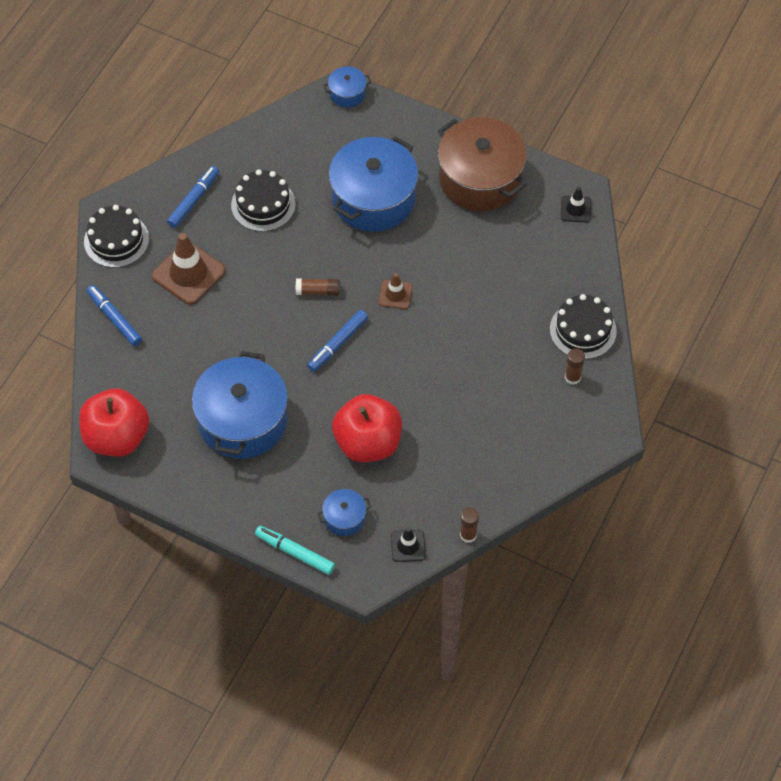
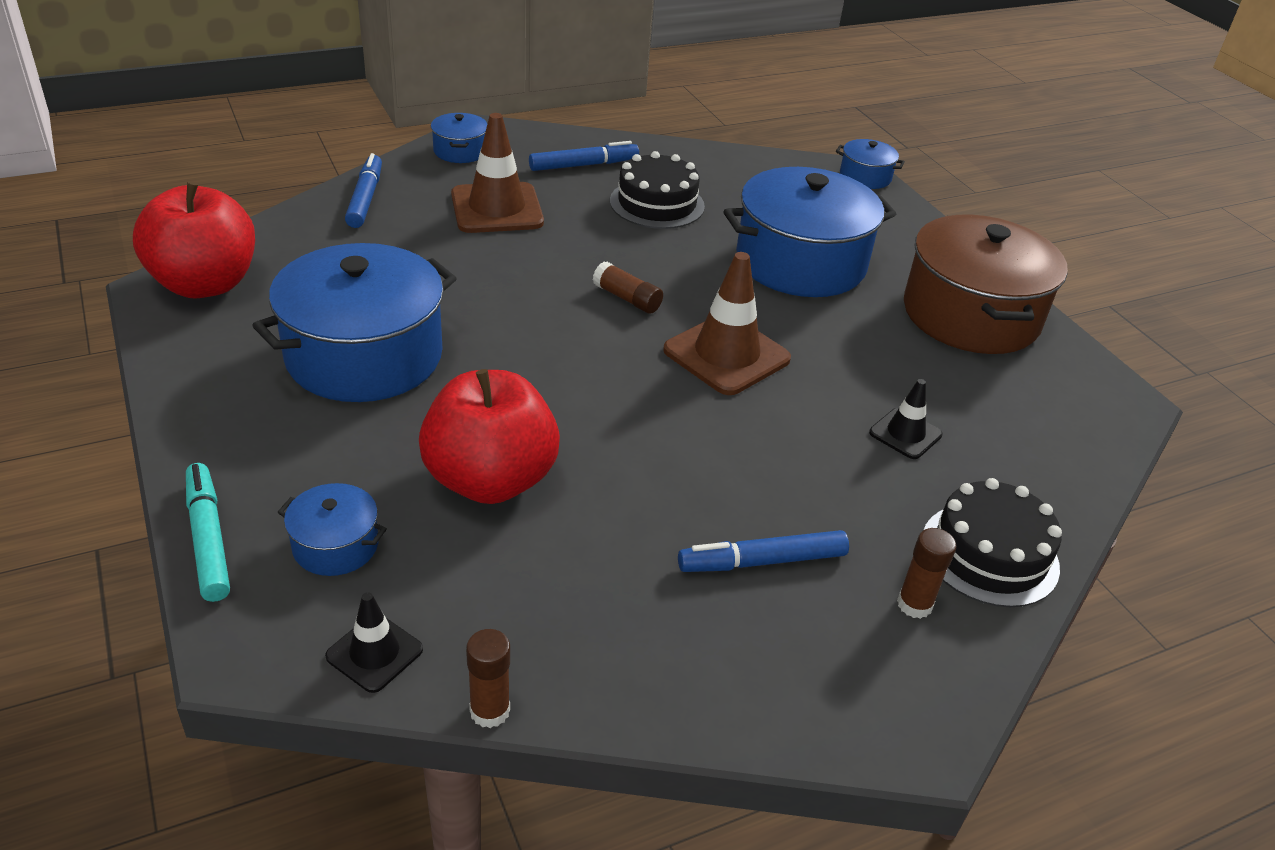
camera: 35 degrees right, 20 degrees down
(116, 240) = (460, 151): black cake -> blue pot
(337, 344) = (587, 357): blue marker -> blue marker (762, 561)
(395, 294) = (726, 355): brown traffic cone -> brown traffic cone, size x1.84
(575, 209) = (1097, 413): black traffic cone -> black traffic cone (905, 434)

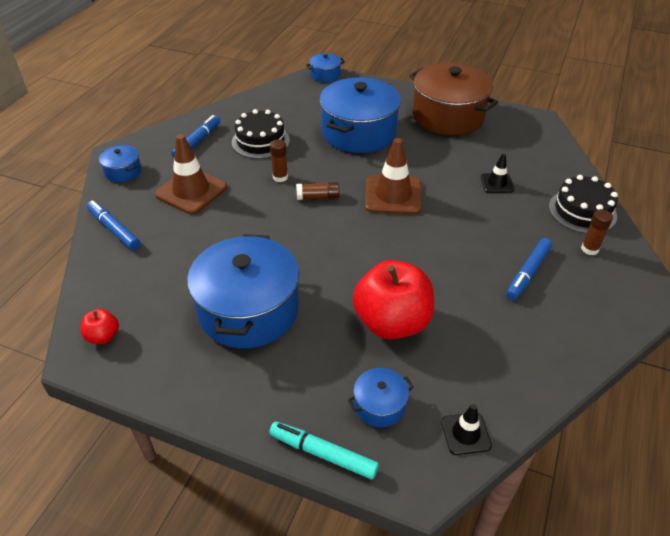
camera: 40 degrees left, 5 degrees up
(205, 284) = (103, 336): red apple -> red apple, size x0.45
(490, 711) = (536, 414): brown glue stick -> brown glue stick (280, 177)

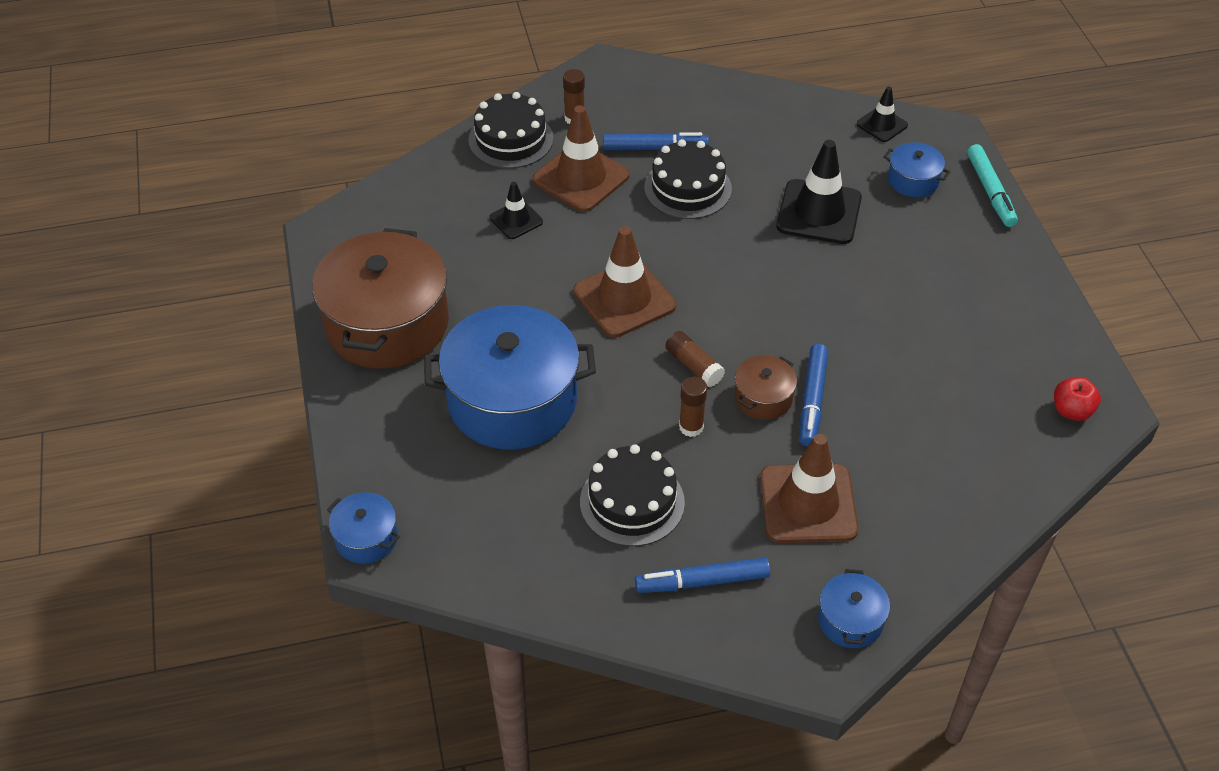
camera: 125 degrees left, 5 degrees up
(114, 229) = (949, 530): blue marker -> blue marker (812, 400)
(248, 310) = (918, 321): blue pot -> none
(269, 210) = (763, 398): none -> brown pot
(392, 322) = (819, 212): red apple -> black traffic cone
(471, 268) = (687, 188): none -> black cake
(519, 224) = (581, 178): none -> brown traffic cone

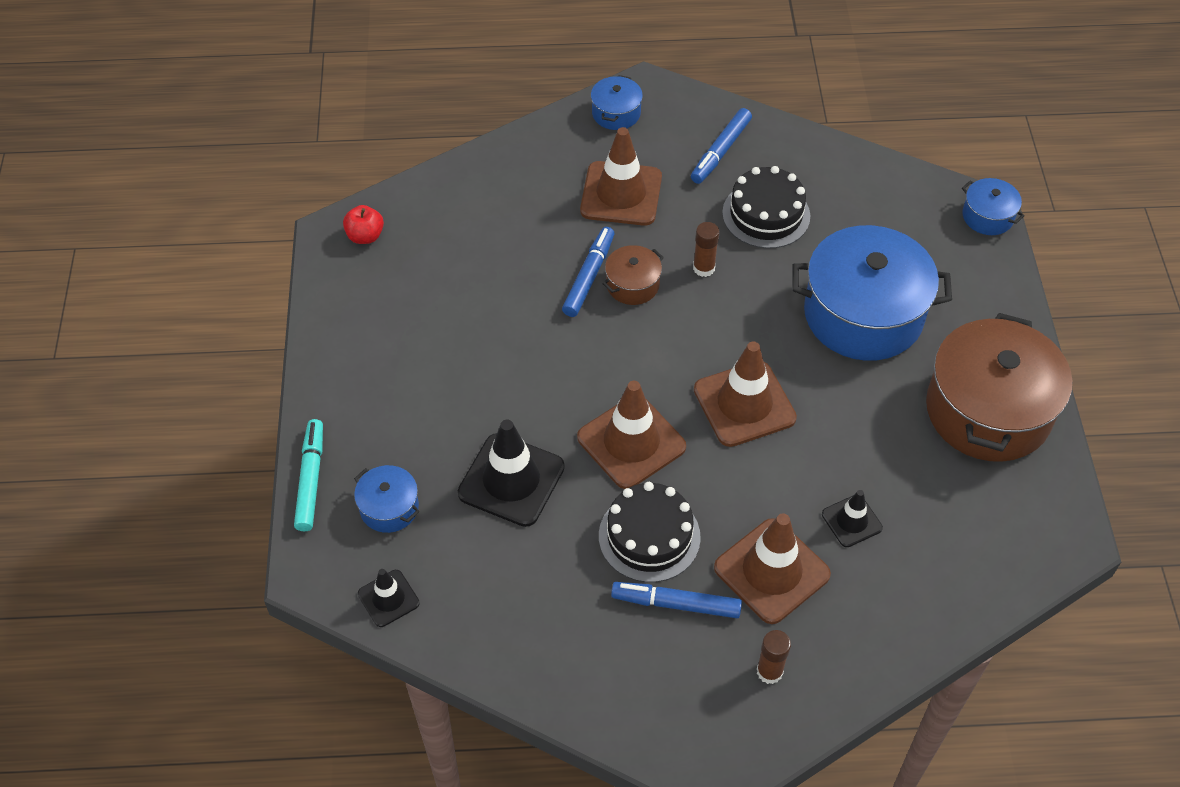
camera: 170 degrees left, 5 degrees up
(511, 139) = (853, 647): black cake -> none
(694, 366) = (689, 323): brown glue stick -> none
(702, 581) = (720, 151): blue marker -> blue marker turned 120 degrees clockwise
(722, 254) = (631, 442): none -> brown traffic cone

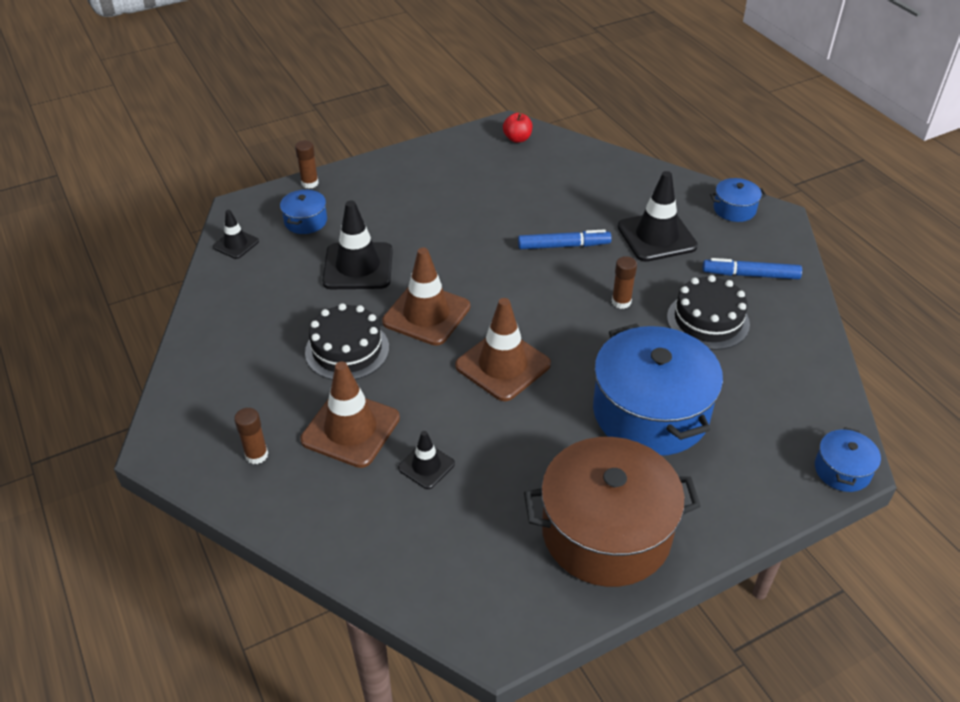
camera: 65 degrees right, 10 degrees down
(311, 479) = (310, 183): turquoise marker -> brown glue stick
(621, 194) = (656, 237): brown traffic cone -> black traffic cone
(632, 284) = (574, 269): brown pot -> none
(676, 604) = (294, 382): blue marker -> none

